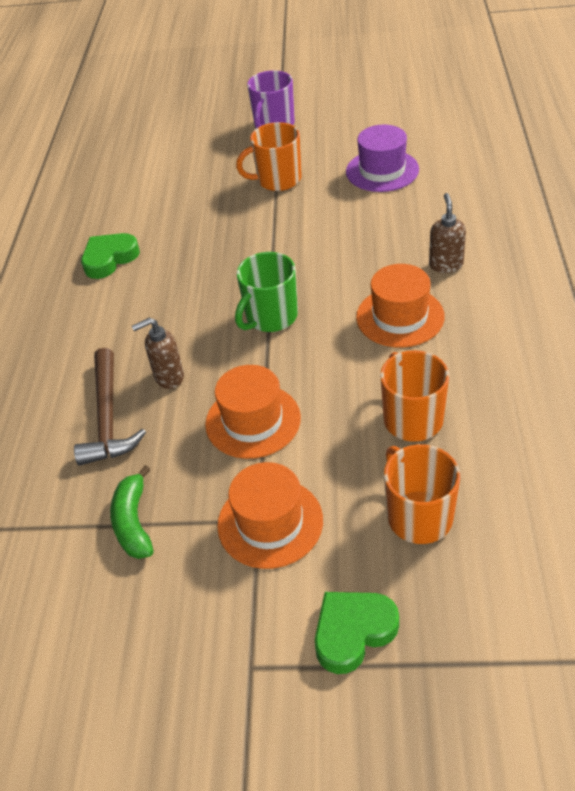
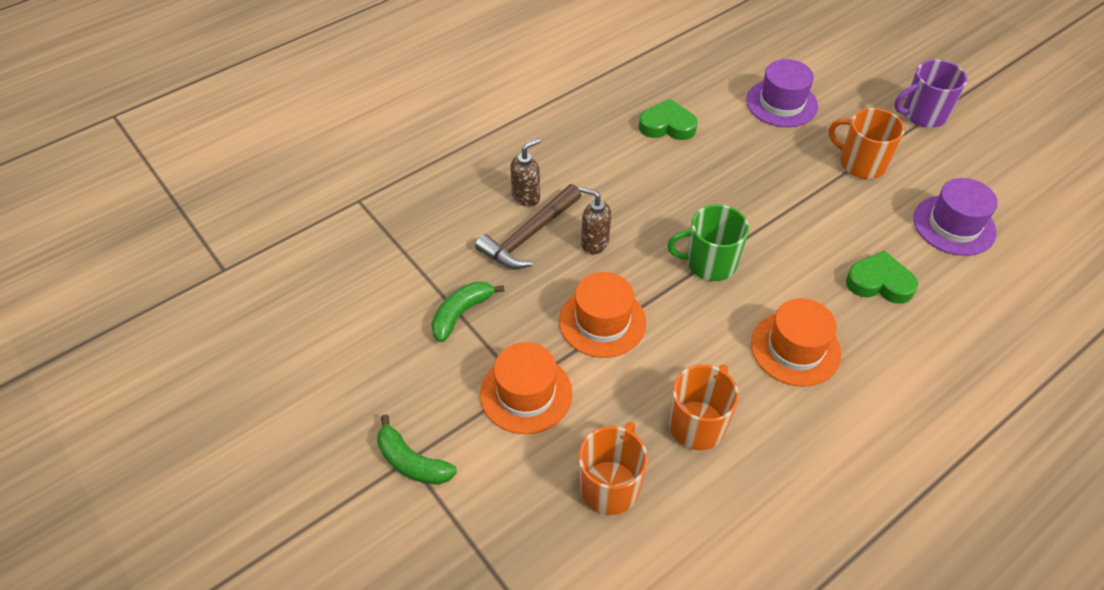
camera: 45 degrees right, 5 degrees up
(173, 184) = (781, 103): none -> purple hat
(256, 666) = (412, 462): none -> green banana
(353, 632) = (480, 505): green heart -> green heart (879, 282)
(446, 265) = (888, 344): brown soap dispenser -> brown soap dispenser (526, 197)

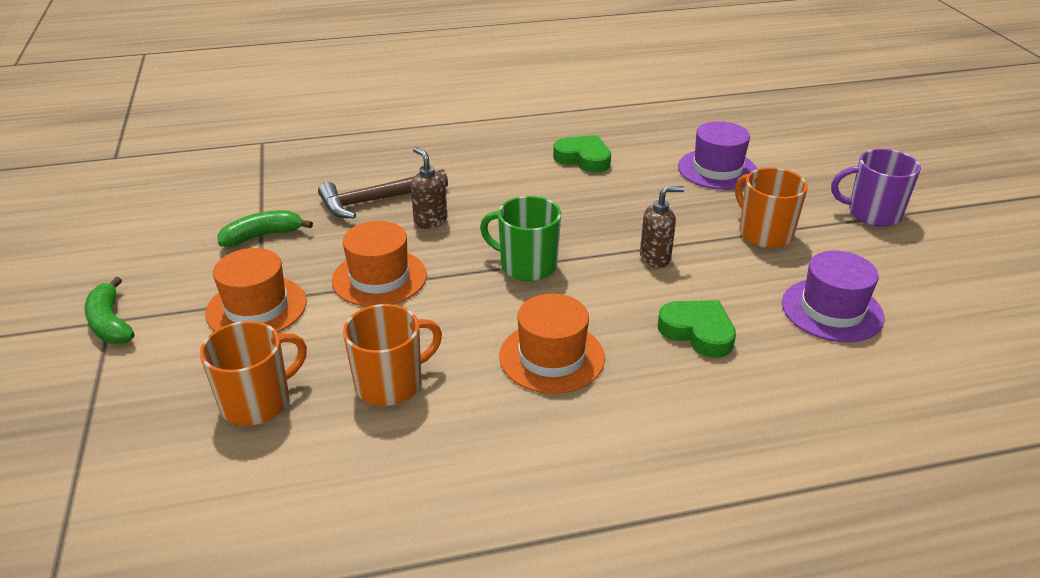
camera: 25 degrees right, 15 degrees down
(526, 197) = (402, 174): brown soap dispenser -> brown soap dispenser (655, 258)

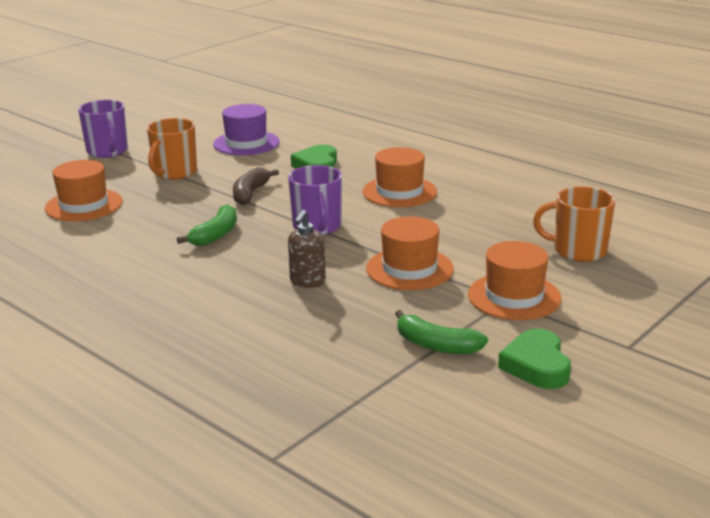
camera: 125 degrees left, 10 degrees down
(110, 323) = (630, 344): green banana -> green banana (216, 234)
(377, 200) = (306, 319): brown hammer -> none
(391, 383) = (495, 222): orange mug -> none
(526, 265) = (317, 227): green mug -> purple mug
(583, 158) = (116, 258): green heart -> green heart (536, 365)
(655, 258) = (250, 193): brown soap dispenser -> brown banana
(717, 169) = (84, 205): purple hat -> orange hat

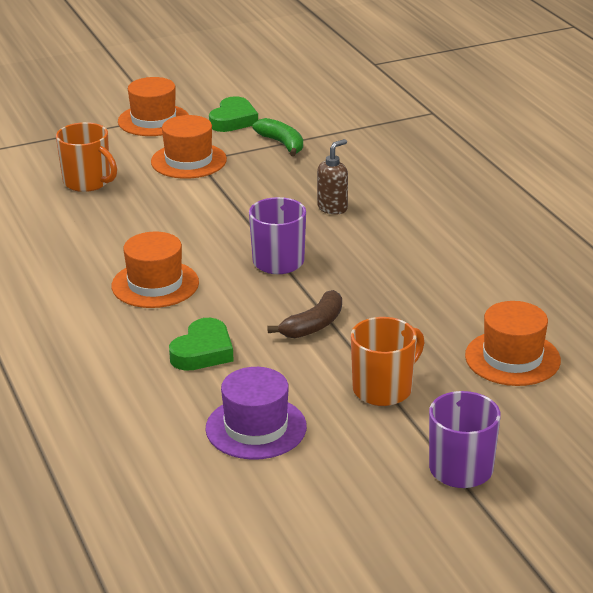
camera: 155 degrees left, 5 degrees up
(216, 234) = (383, 277): green banana -> none
(409, 269) = (240, 199): orange hat -> orange hat (153, 120)

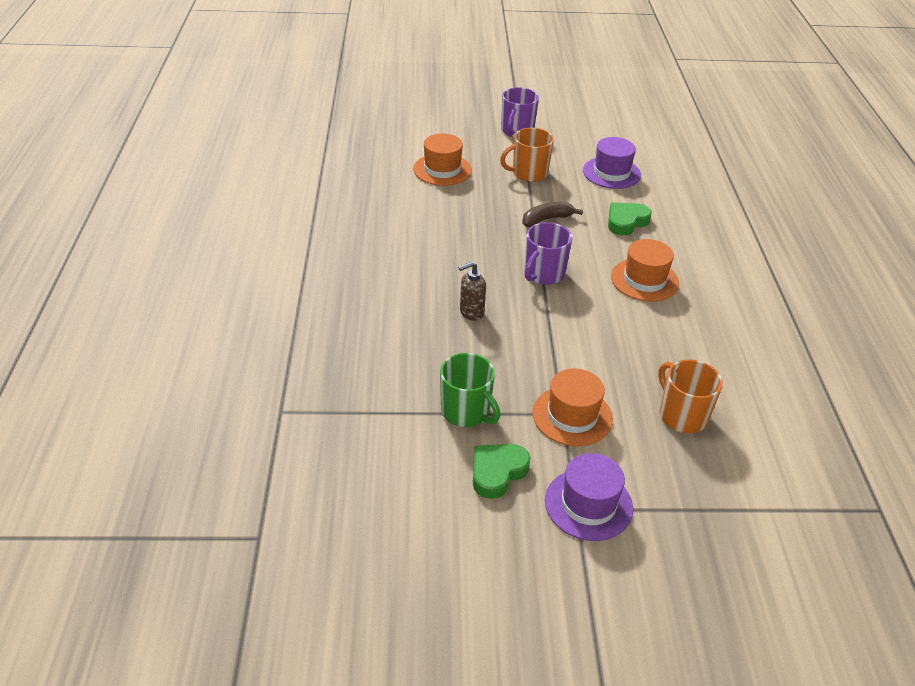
camera: 160 degrees left, 10 degrees up
(153, 120) = (588, 504): orange hat -> purple hat
(282, 144) = (466, 412): green banana -> green mug

